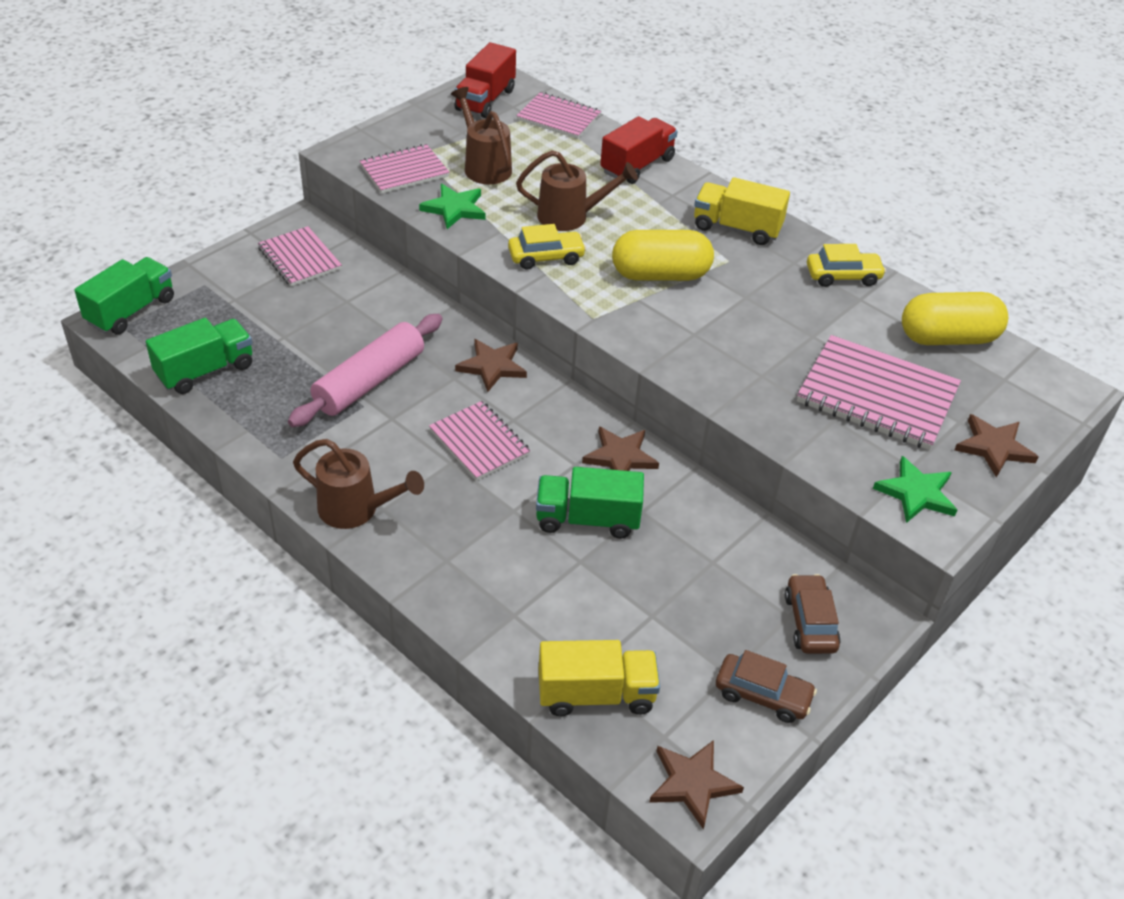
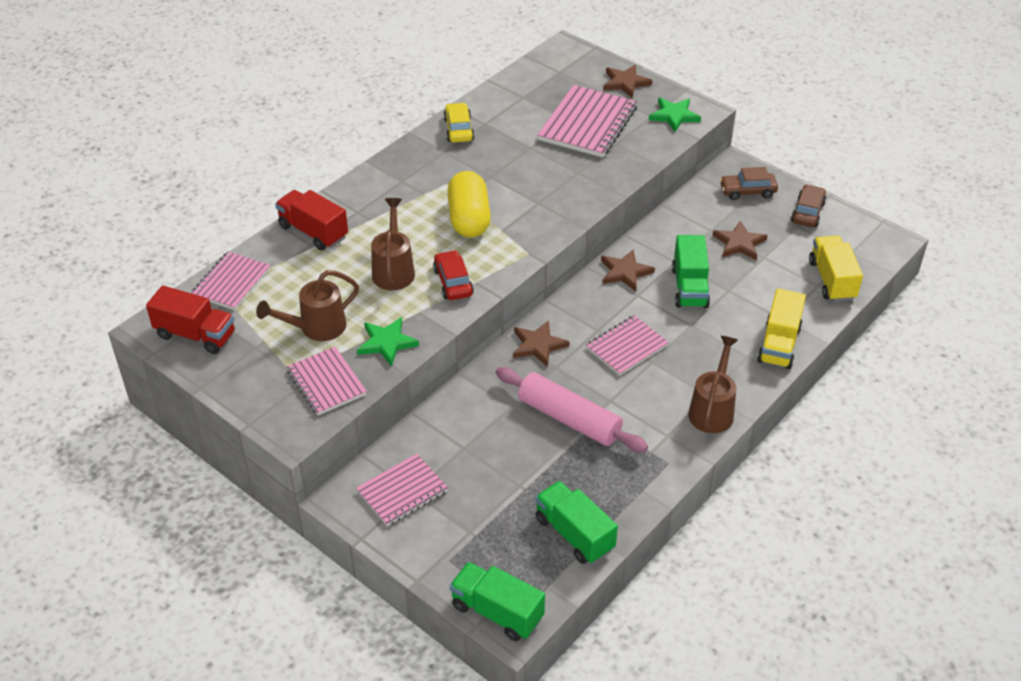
camera: 90 degrees left, 0 degrees up
(546, 257) = (453, 282): yellow car -> red car
(692, 783) = (877, 241): brown star -> brown star (739, 243)
(737, 228) = (402, 178): yellow truck -> yellow truck (779, 344)
(948, 338) = (522, 90): yellow capsule -> none

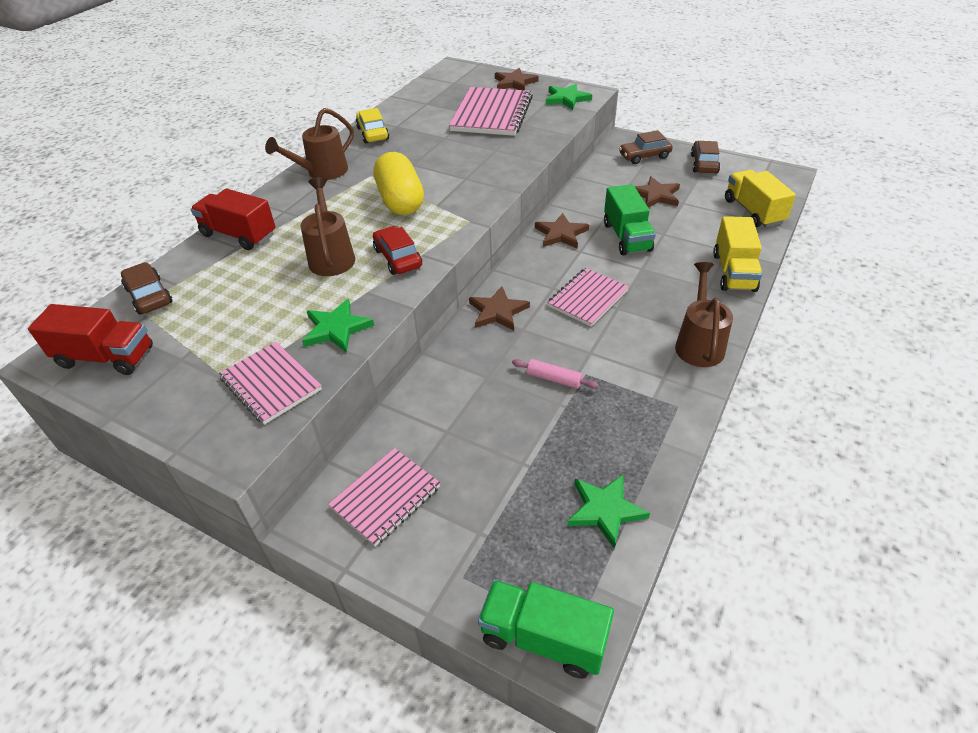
camera: 10 degrees left, 0 degrees up
(231, 282) = (149, 296): pink notebook -> brown car
(316, 328) = (252, 326): brown watering can -> brown watering can (322, 172)
(569, 419) = (554, 379): pink rolling pin -> pink rolling pin, size x0.46
(574, 534) = (605, 510): green truck -> green star

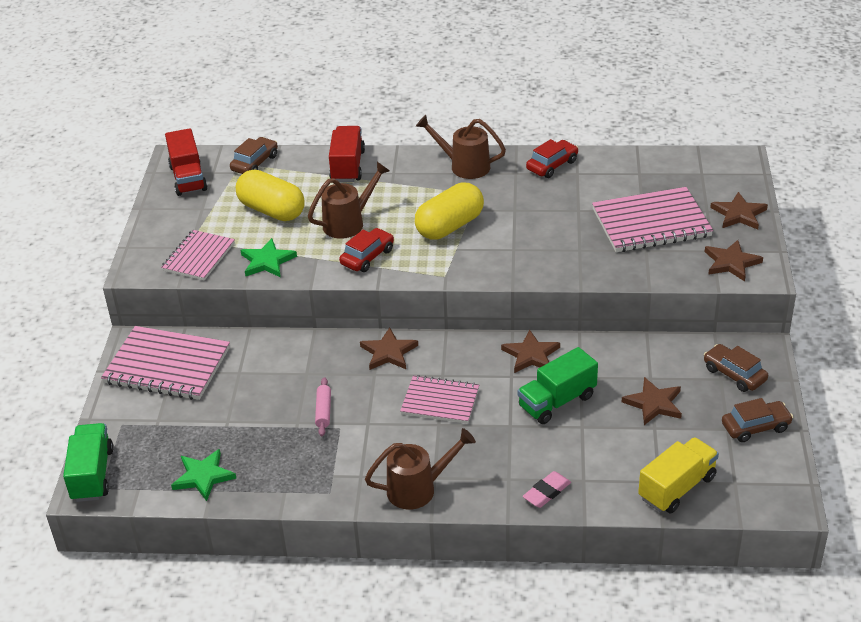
camera: 65 degrees right, 5 degrees down
(250, 303) = (272, 210): none -> yellow capsule
(373, 133) = (552, 165): yellow car -> red car
(386, 497) = (167, 366): pink notebook -> pink notebook, size x1.58
(567, 99) = (731, 263): green star -> brown star
(733, 272) = (546, 492): yellow truck -> pink eraser

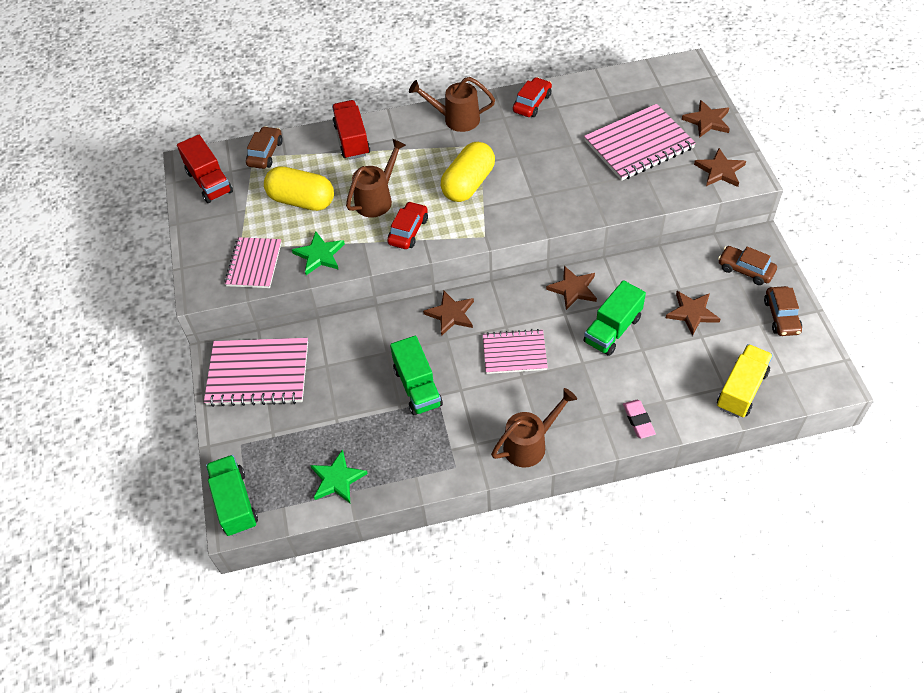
camera: 15 degrees left, 15 degrees up
(323, 411) = (417, 387): pink rolling pin -> green truck
(546, 492) = (638, 420): pink eraser -> pink eraser turned 45 degrees counterclockwise
(755, 427) = (781, 316): brown car -> brown car turned 120 degrees clockwise

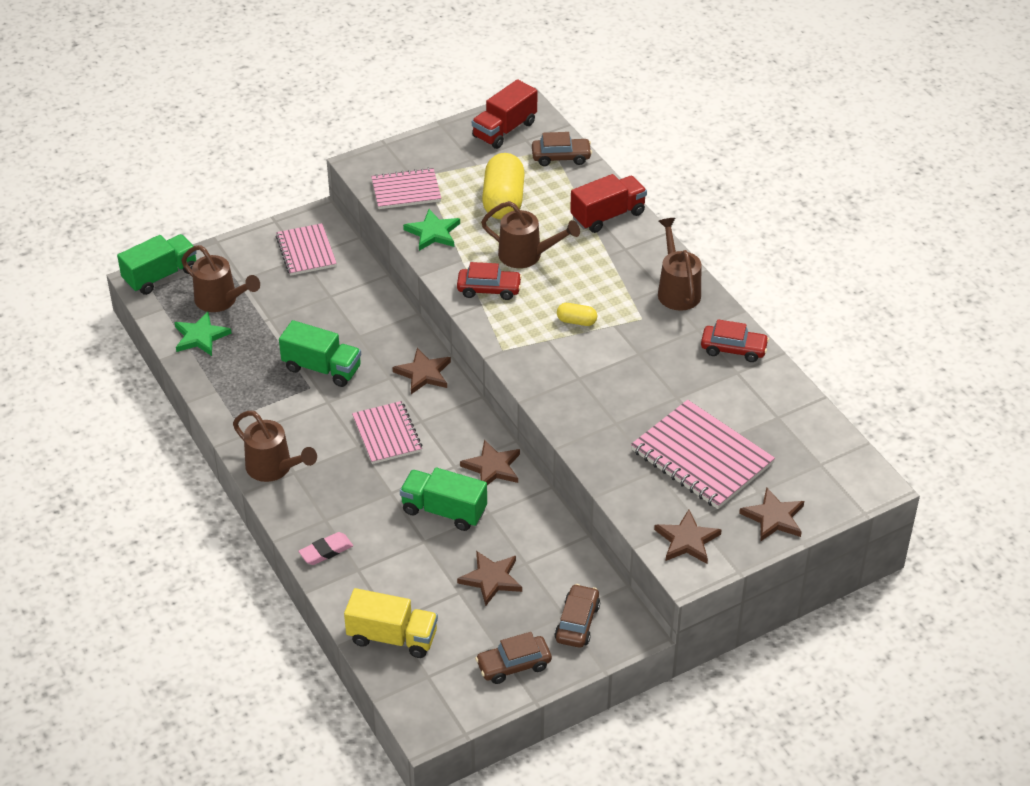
camera: 70 degrees right, 10 degrees down
(258, 374) = (306, 251): pink notebook -> pink notebook, size x0.63
(294, 454) = (221, 301): none -> brown watering can
(417, 387) = (322, 368): green truck -> green truck turned 120 degrees counterclockwise
(468, 184) = (576, 321): yellow capsule -> yellow capsule, size x0.48

